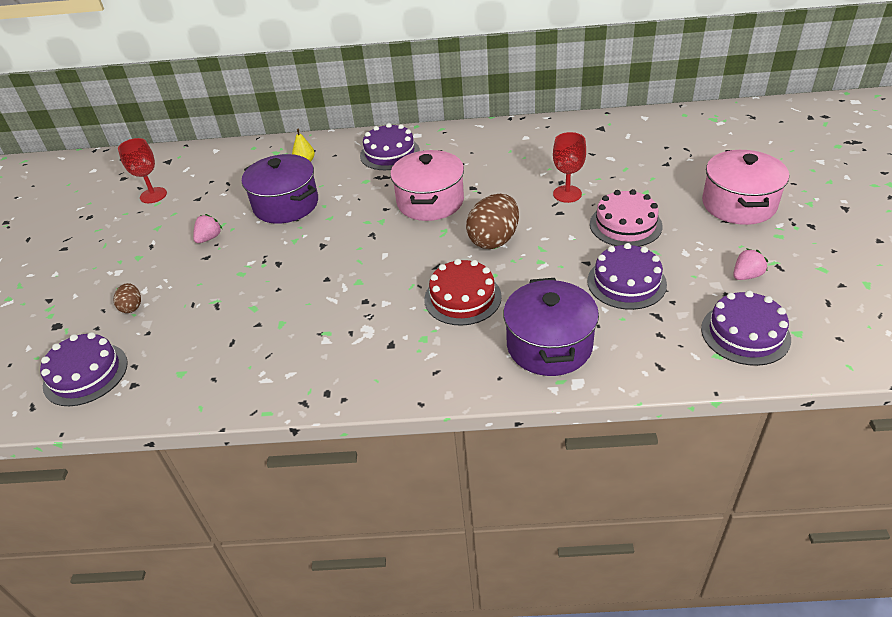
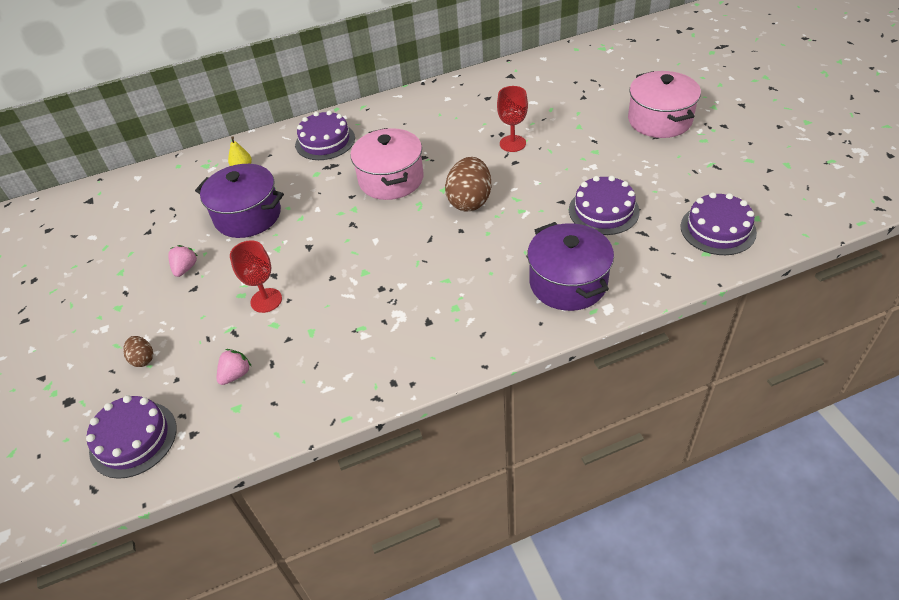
camera: 20 degrees left, 5 degrees up
(153, 195) = (95, 240): red goblet -> red goblet (266, 300)
(462, 298) = (470, 261): red cake -> none
(625, 225) = (577, 160): pink cake -> none
(746, 276) = (695, 180): pink strawberry -> pink strawberry (236, 374)

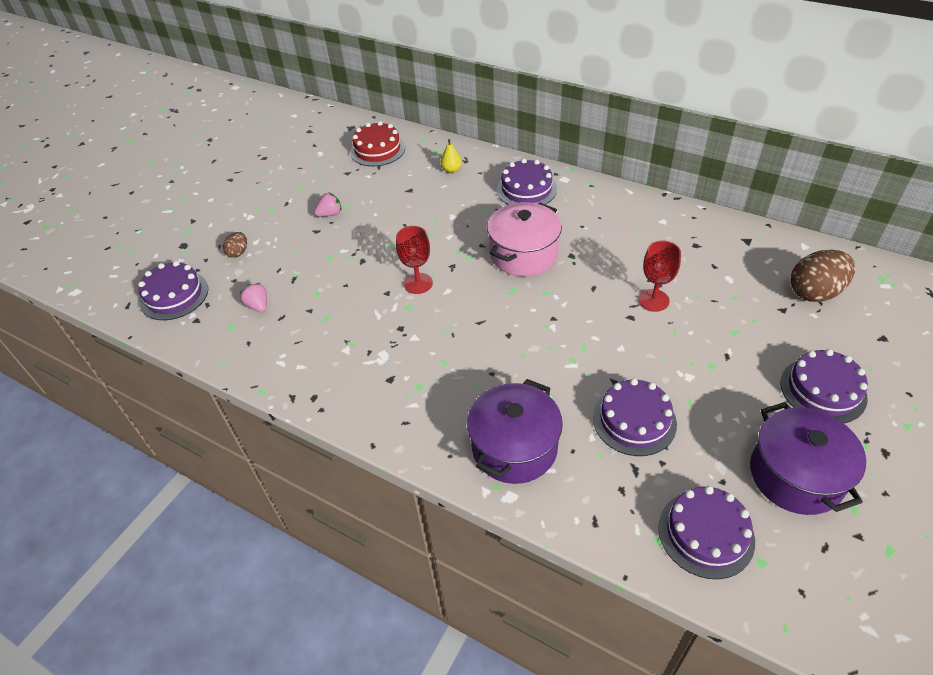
camera: 50 degrees right, 0 degrees up
(148, 198) = (377, 150): none -> red cake
(236, 374) = (258, 306): pink strawberry -> pink strawberry turned 120 degrees counterclockwise
(248, 216) = (407, 207): purple pot -> purple pot (796, 475)
(266, 300) = (335, 274): red goblet -> red goblet (418, 283)
(470, 201) = (549, 318): brown egg -> brown egg (815, 292)
(659, 120) = (823, 390): pink pot -> purple cake

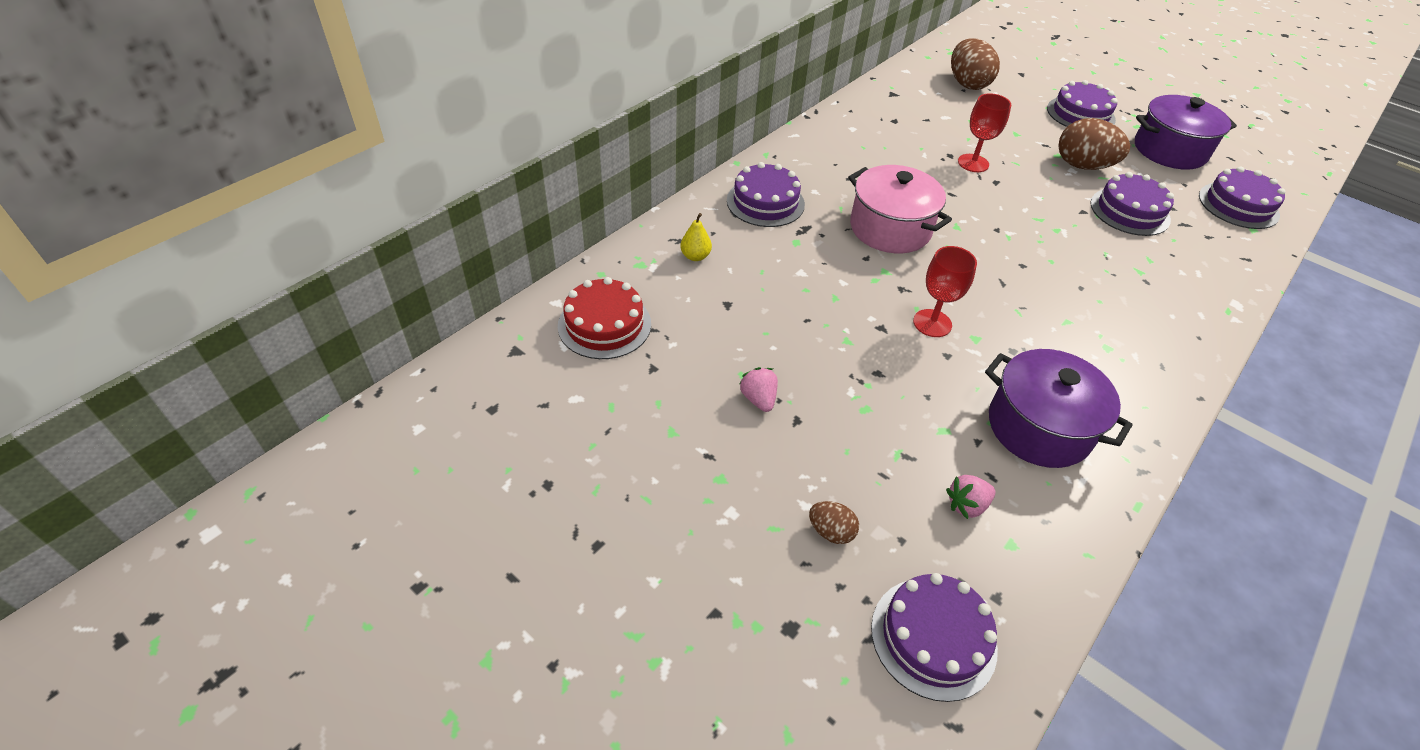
camera: 85 degrees left, 0 degrees up
(514, 447) = (1178, 290): purple pot -> purple pot (1039, 427)
(702, 385) = (1082, 166): none -> brown egg

